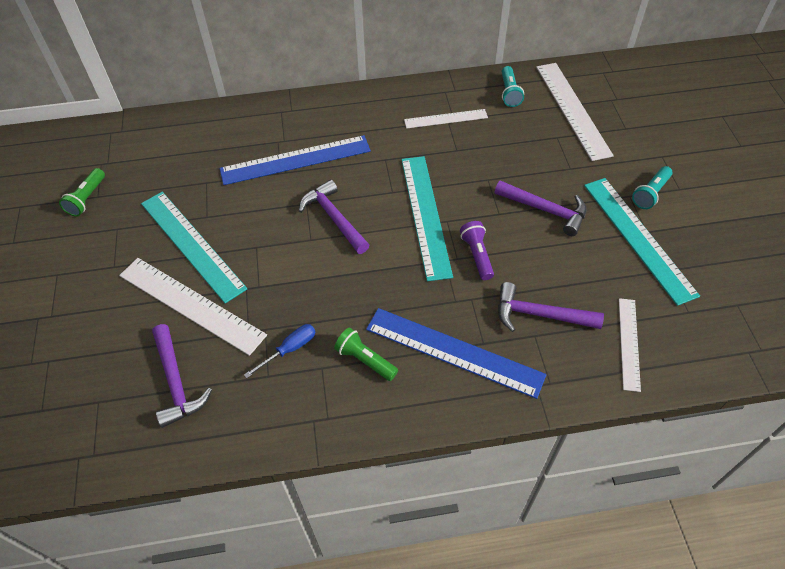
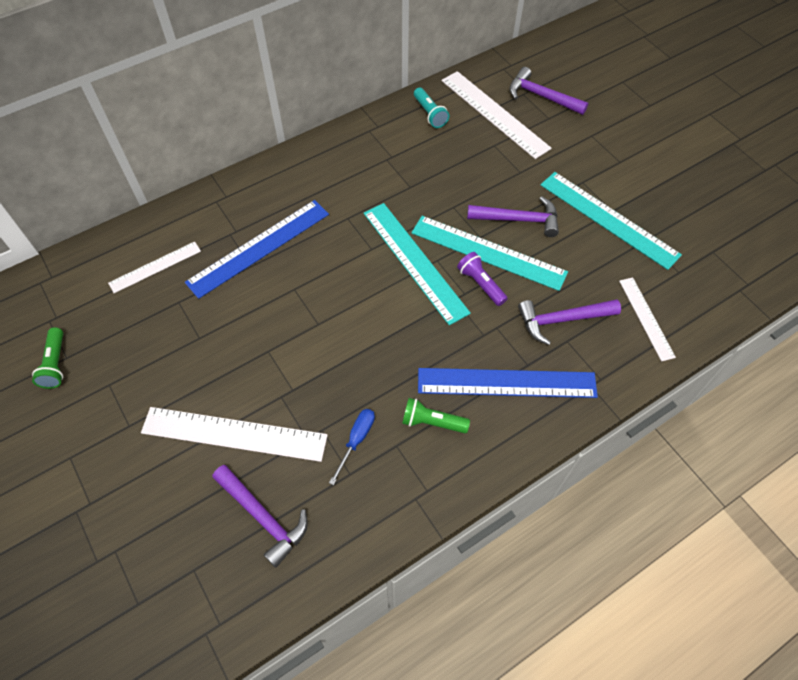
camera: 25 degrees left, 5 degrees up
(192, 244) = (200, 372): turquoise ruler -> turquoise ruler (488, 252)
(334, 218) = (329, 294): purple hammer -> purple hammer (541, 96)
(445, 119) = (384, 158): white ruler -> white ruler (155, 267)
(650, 193) = (599, 174): turquoise flashlight -> none

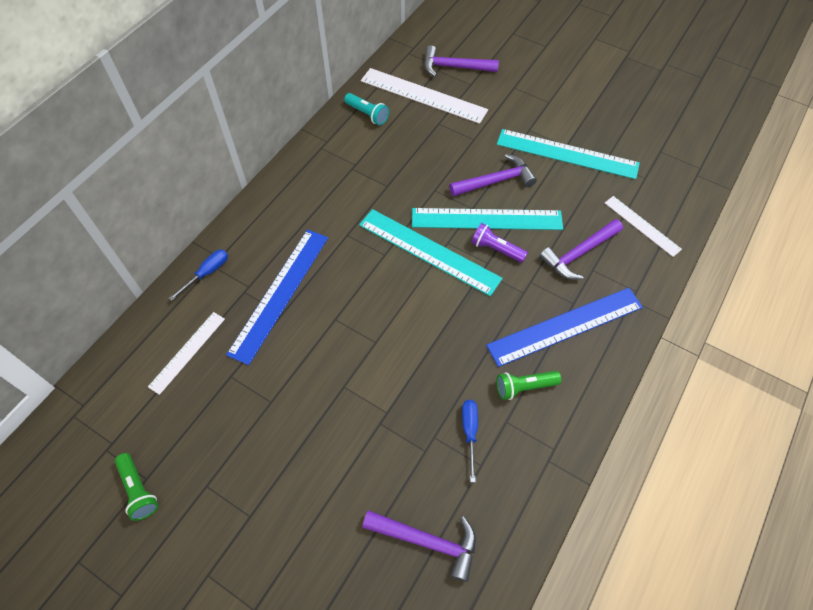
camera: 25 degrees left, 0 degrees up
(208, 206) = (207, 273): none -> blue screwdriver
(234, 434) = (356, 477): white ruler -> none

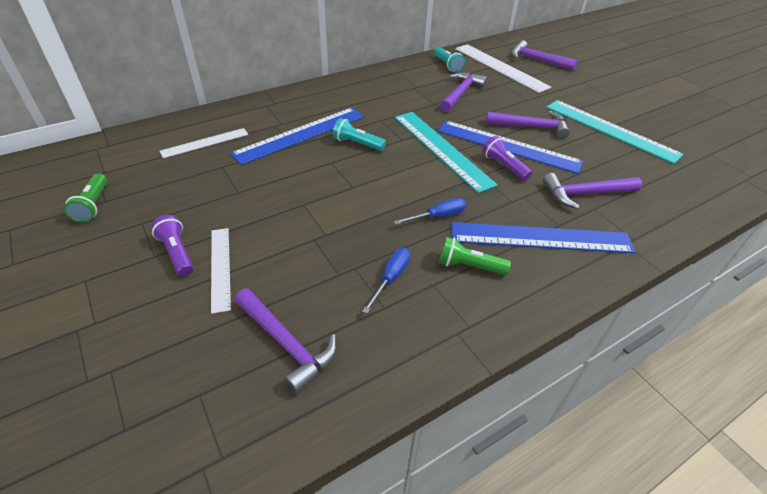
camera: 25 degrees right, 15 degrees down
(207, 273) = (258, 108): blue screwdriver -> blue screwdriver (438, 216)
(268, 502) = (177, 253): none -> purple flashlight
(345, 281) = (357, 144): none -> turquoise flashlight
(404, 157) = (461, 93): none -> purple hammer
(486, 219) = (507, 146): turquoise ruler -> blue ruler
(642, 225) = (665, 196): white ruler -> white ruler (220, 267)

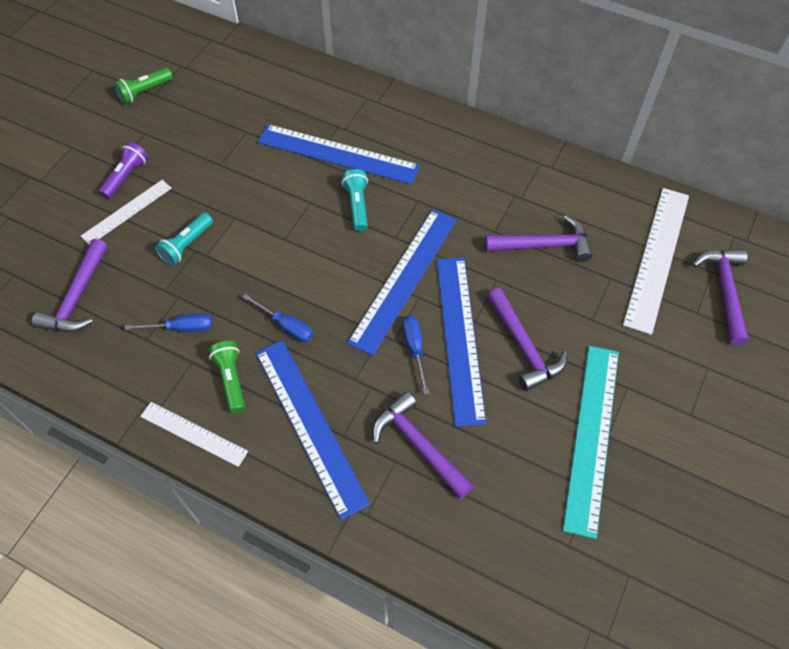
camera: 60 degrees right, 15 degrees up
(205, 143) = (271, 98): white ruler -> white ruler (193, 433)
(441, 149) = (404, 279): turquoise ruler -> blue ruler
(447, 65) = (606, 201): turquoise flashlight -> turquoise flashlight (186, 245)
(504, 166) = (415, 349): purple flashlight -> blue screwdriver

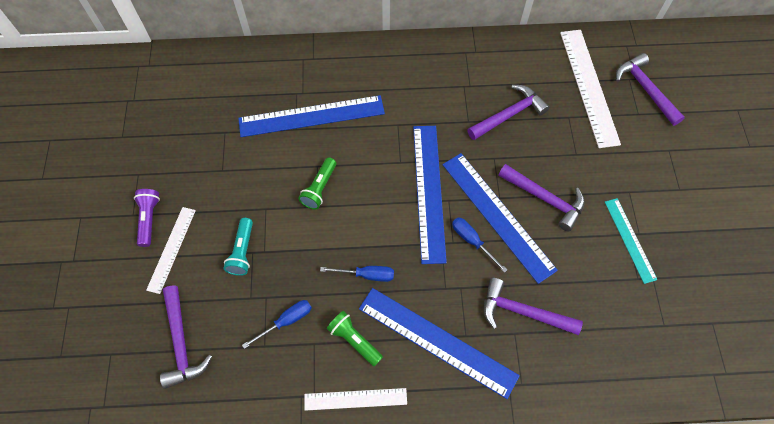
camera: 30 degrees left, 5 degrees up
(144, 92) = (112, 138): green flashlight -> green flashlight (319, 188)
(357, 205) = (355, 151): turquoise flashlight -> none
(592, 436) = (630, 240): turquoise ruler -> turquoise ruler, size x0.58

